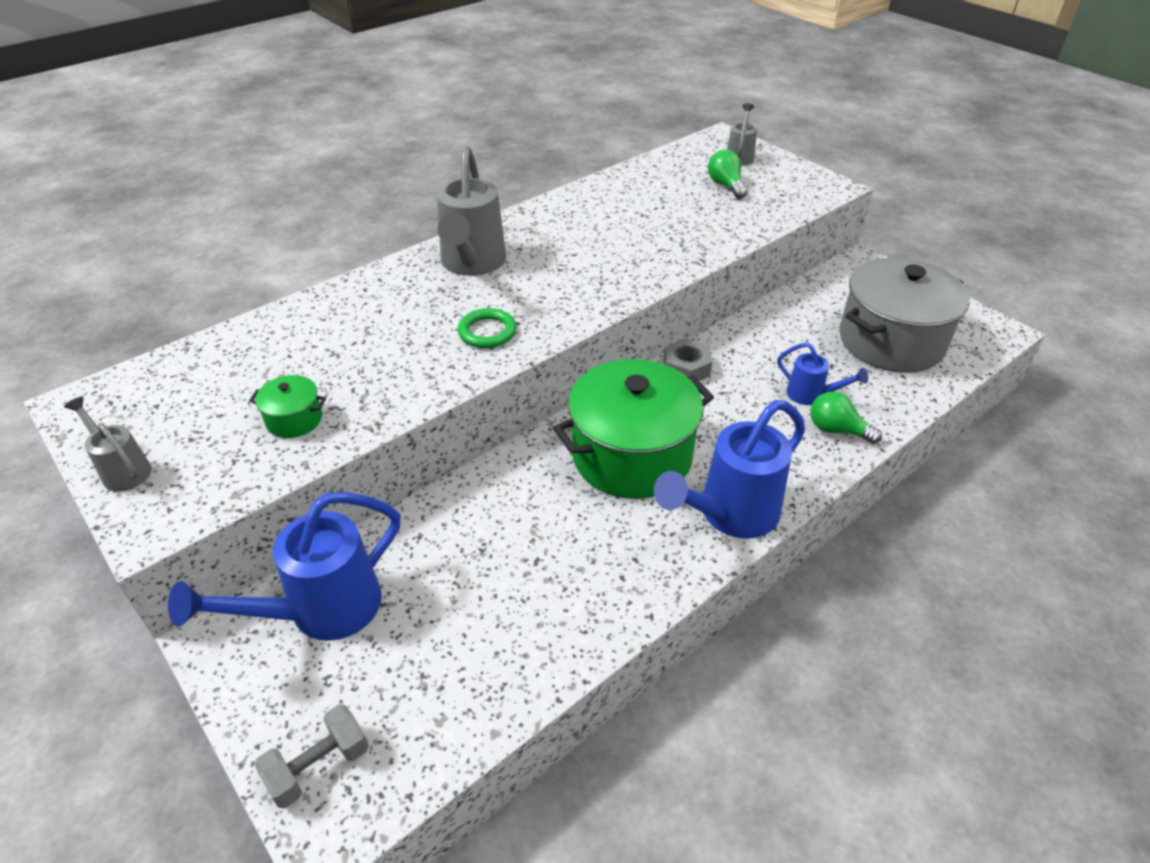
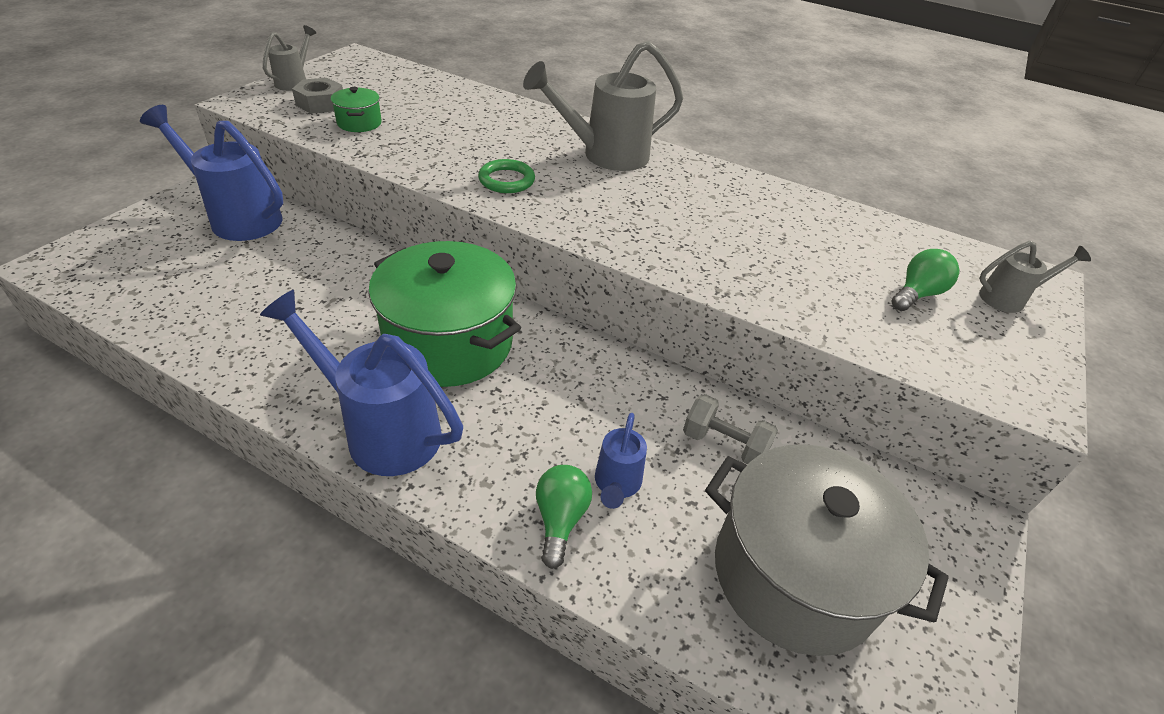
camera: 65 degrees right, 0 degrees up
(318, 766) = (102, 248): grey dumbbell -> grey dumbbell (724, 444)
(686, 368) = (607, 362): grey nut -> grey nut (320, 103)

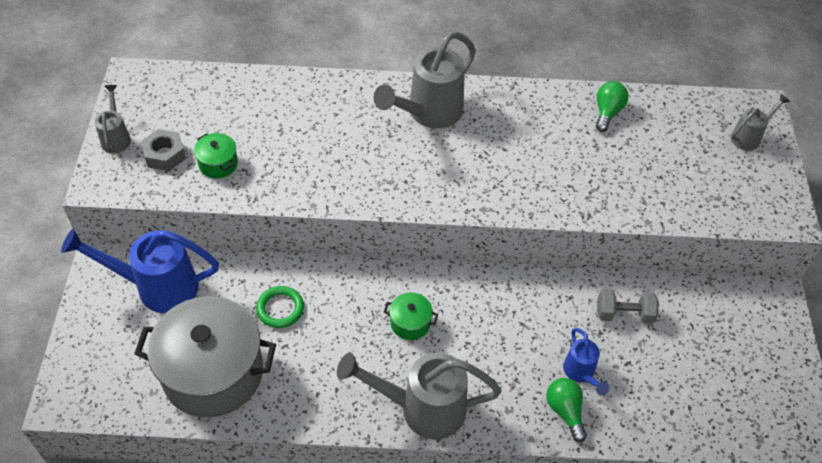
camera: 25 degrees left, 10 degrees up
(381, 430) = (421, 408): blue watering can -> grey watering can
(449, 343) = (410, 323): green pot -> green pot, size x0.42
(506, 180) = (380, 176): green ring -> green ring (280, 309)
(794, 575) = (702, 379): grey pot -> grey pot (213, 373)
(917, 294) = (697, 159): green light bulb -> green light bulb (607, 112)

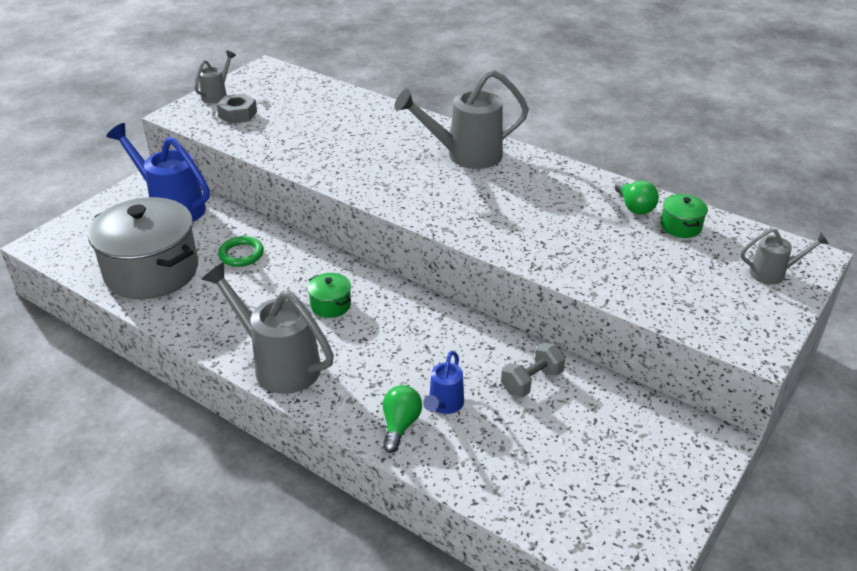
camera: 35 degrees right, 15 degrees down
(218, 164) = (268, 131): green pot -> green pot (680, 226)
(607, 112) = (634, 207): green light bulb -> green light bulb turned 105 degrees clockwise
(624, 314) = (531, 381): grey dumbbell -> grey dumbbell turned 75 degrees counterclockwise

